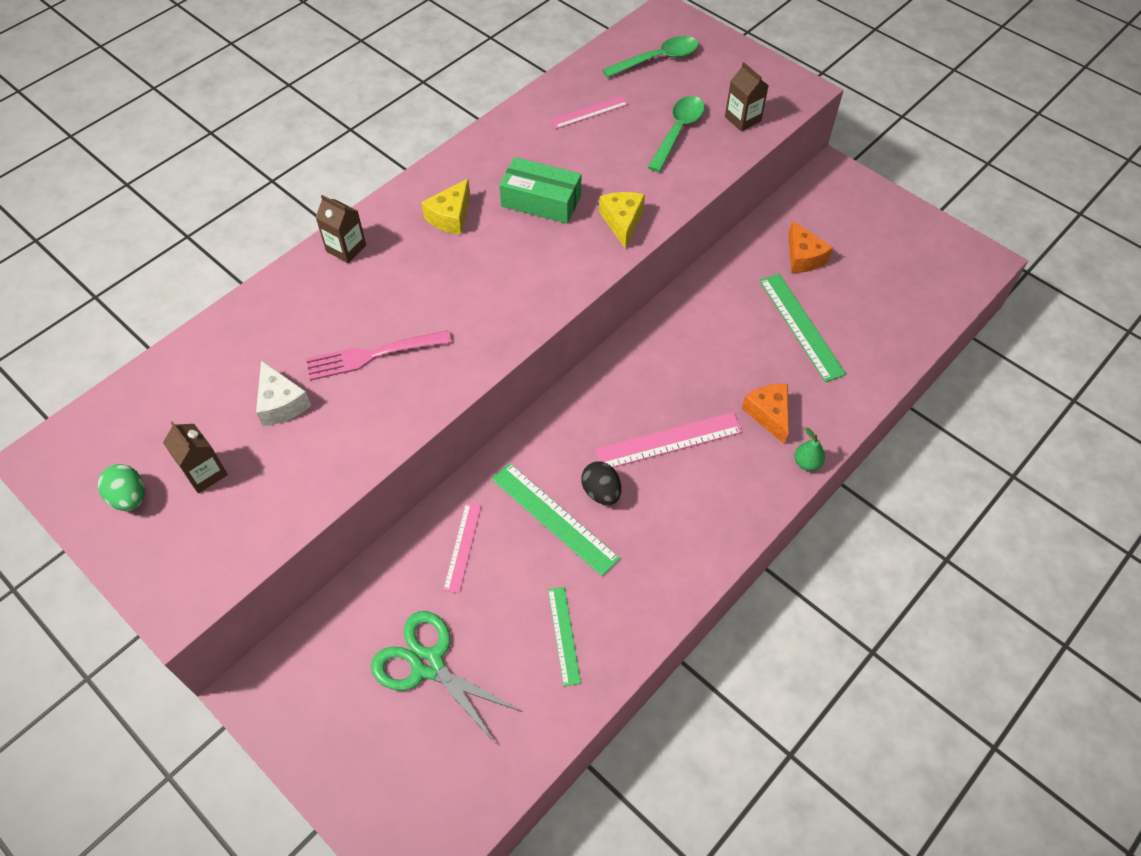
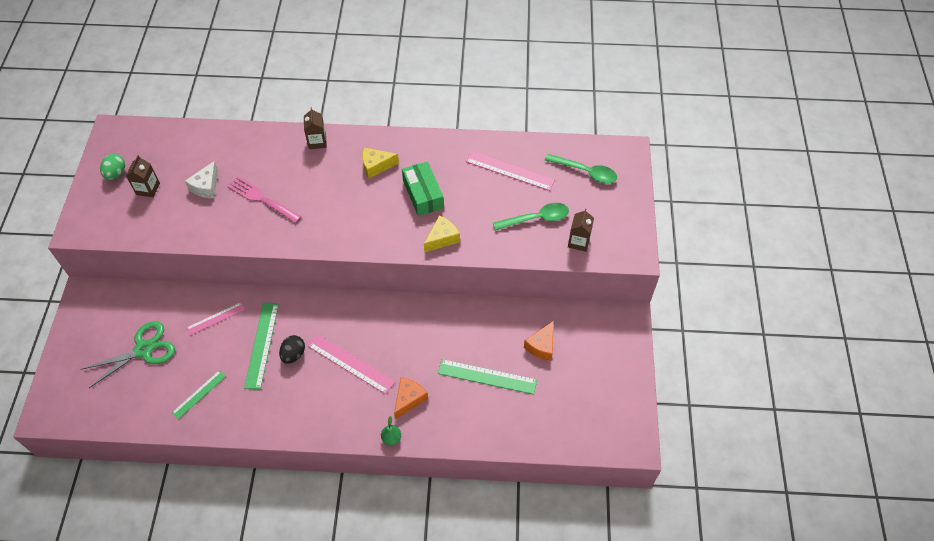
camera: 50 degrees right, 0 degrees up
(428, 664) = (143, 349): green scissors -> green scissors turned 60 degrees clockwise
(589, 112) = (510, 170): pink ruler -> pink ruler, size x1.62
(801, 326) = (487, 377): green ruler -> green ruler turned 75 degrees clockwise

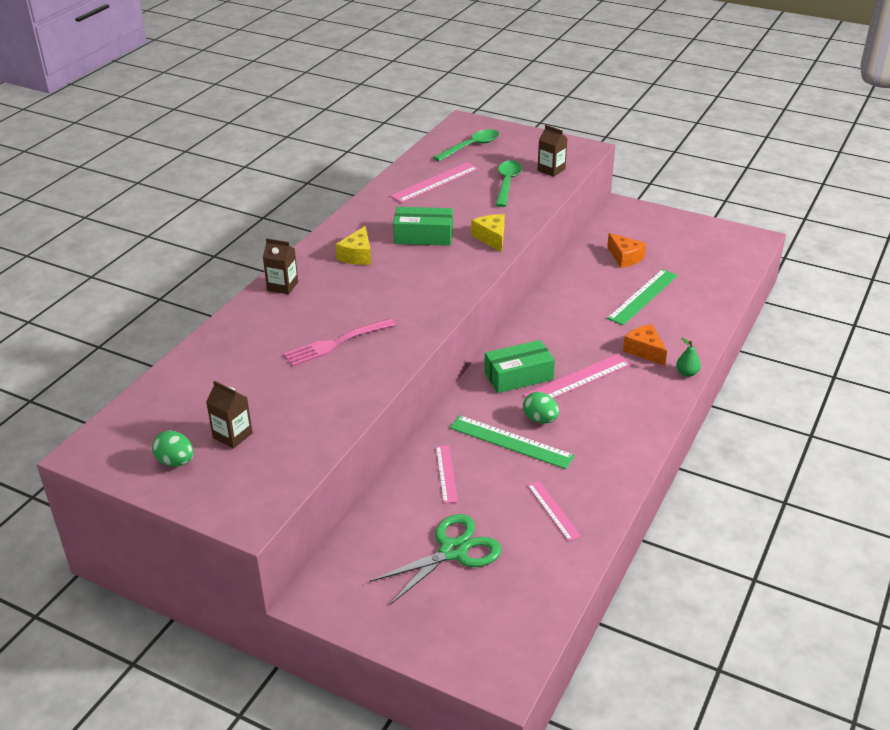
camera: 65 degrees left, 20 degrees down
(143, 349) = (453, 551): green scissors -> green scissors turned 60 degrees clockwise
(199, 394) = (553, 510): green ruler -> pink ruler
(206, 186) = (275, 383): white cheese -> none
(293, 354) = (540, 419): black egg -> green egg
(339, 324) = (518, 376): none -> green box

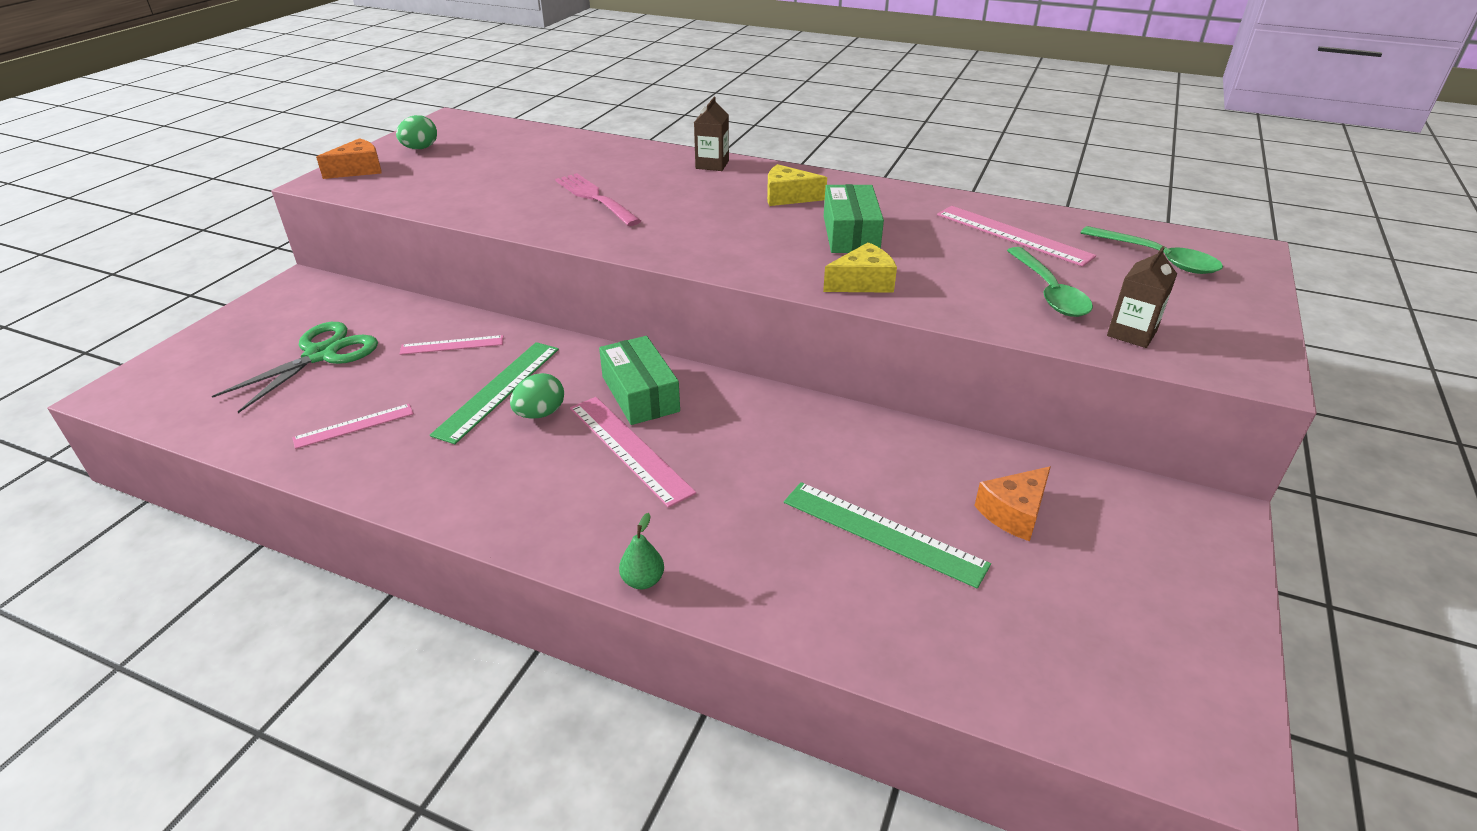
camera: 85 degrees right, 0 degrees up
(232, 435) = (448, 165): brown carton -> none
(453, 551) = (321, 355): green scissors -> green scissors turned 105 degrees counterclockwise
(507, 183) = (1049, 292): green spoon -> green spoon turned 75 degrees clockwise
(644, 351) = (709, 527): orange cheese -> orange cheese (358, 170)

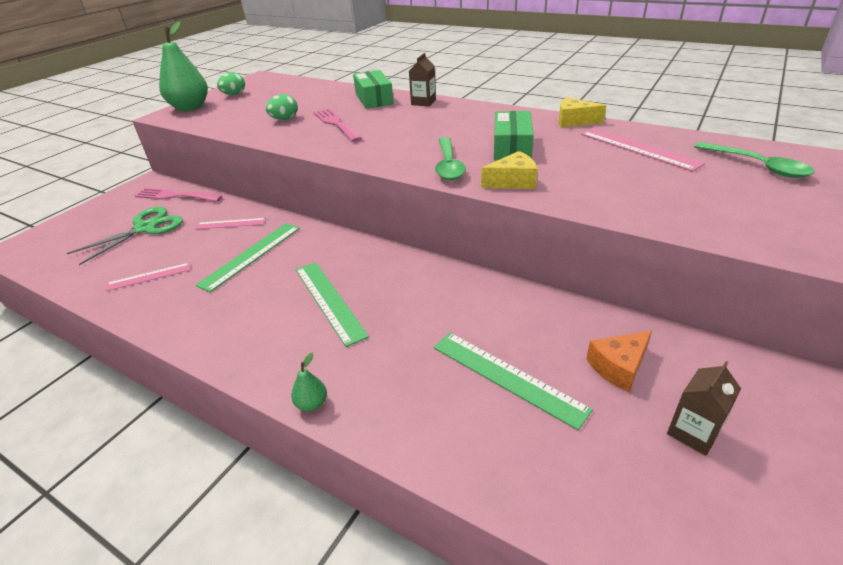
camera: 10 degrees right, 0 degrees up
(350, 304) = (175, 196): none -> pink fork
(358, 170) = (190, 108): orange cheese -> green pear
(540, 414) = (274, 273): green egg -> green egg (284, 119)
(629, 448) = (329, 301): pink ruler -> green ruler
(640, 394) = (347, 261): green box -> green box (374, 99)
(788, 197) = (471, 123): yellow cheese -> yellow cheese (574, 121)
(1049, 292) = (662, 190): green spoon -> green spoon (448, 165)
(1131, 333) = (729, 223): brown carton -> brown carton (693, 432)

